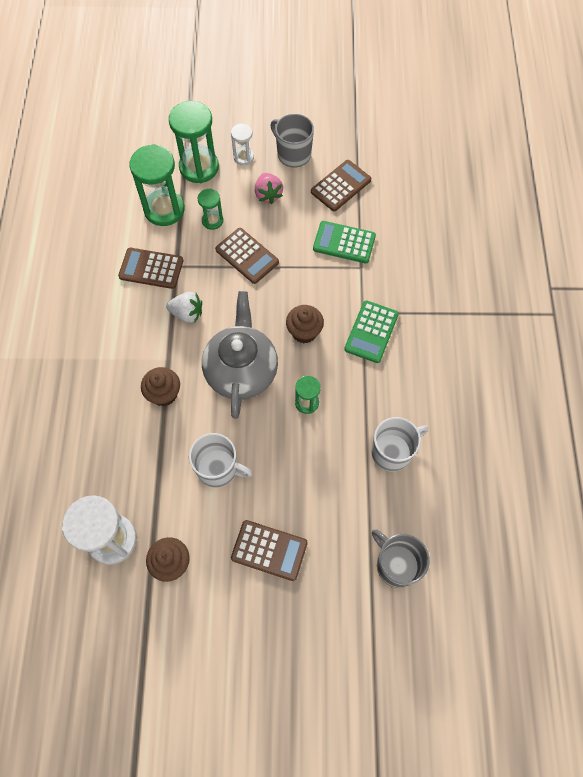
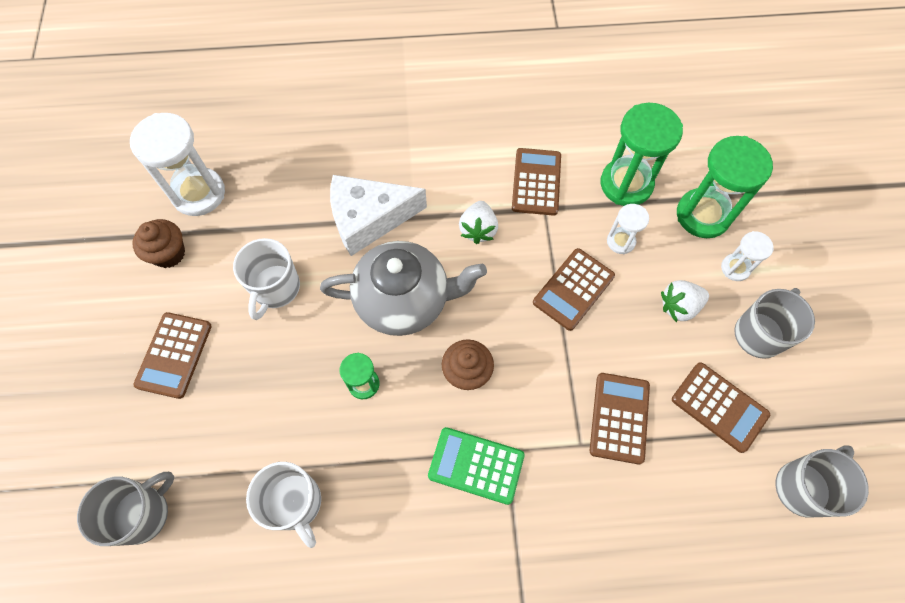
camera: 85 degrees right, 0 degrees up
(164, 394) = (369, 219): brown cupcake -> white cheese
(212, 221) = (620, 241): green hourglass -> white hourglass
(268, 195) = (679, 306): pink strawberry -> white strawberry
(344, 243) = (619, 418): green calculator -> brown calculator
(393, 154) = (802, 487): none -> grey mug

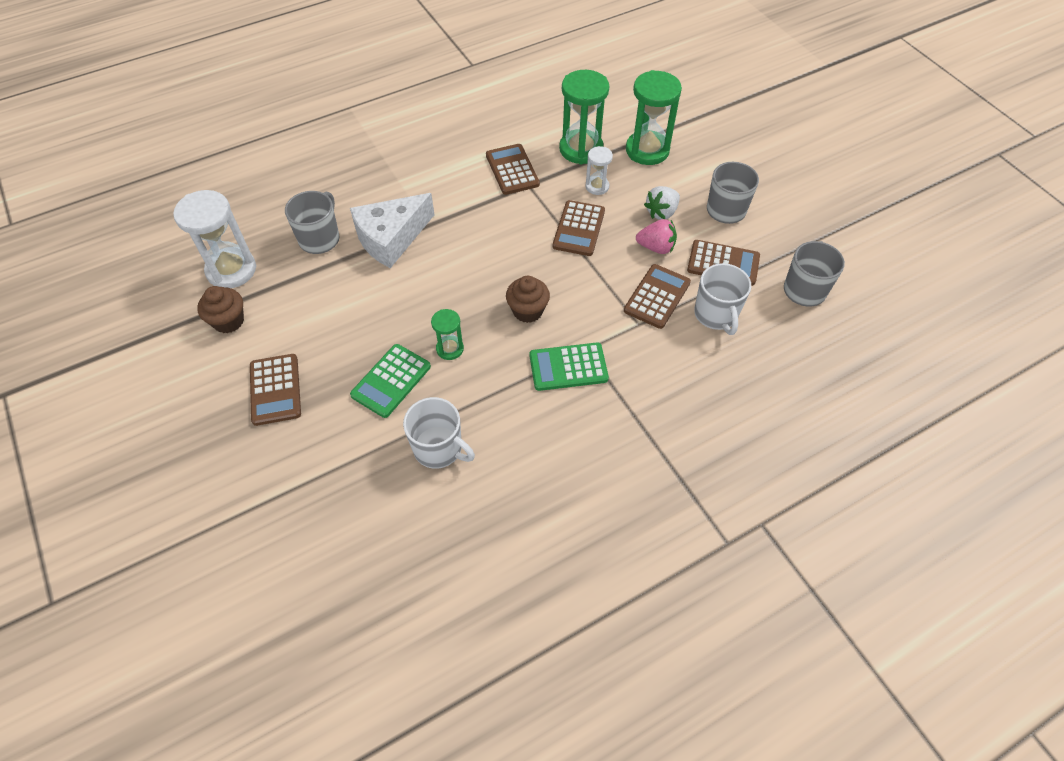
camera: 25 degrees left, 10 degrees down
(143, 513) = (312, 509): grey mug -> grey mug (320, 239)
(275, 288) = (338, 312): white mug -> white mug (716, 315)
(287, 396) = (391, 381): none -> green calculator
(404, 300) = (451, 282): grey teapot -> none
(478, 229) = (484, 215): white strawberry -> none
(619, 418) = (657, 296): brown calculator -> brown calculator turned 45 degrees clockwise
(650, 351) = (656, 247): none -> pink strawberry
(735, 268) = (688, 175): white hourglass -> none

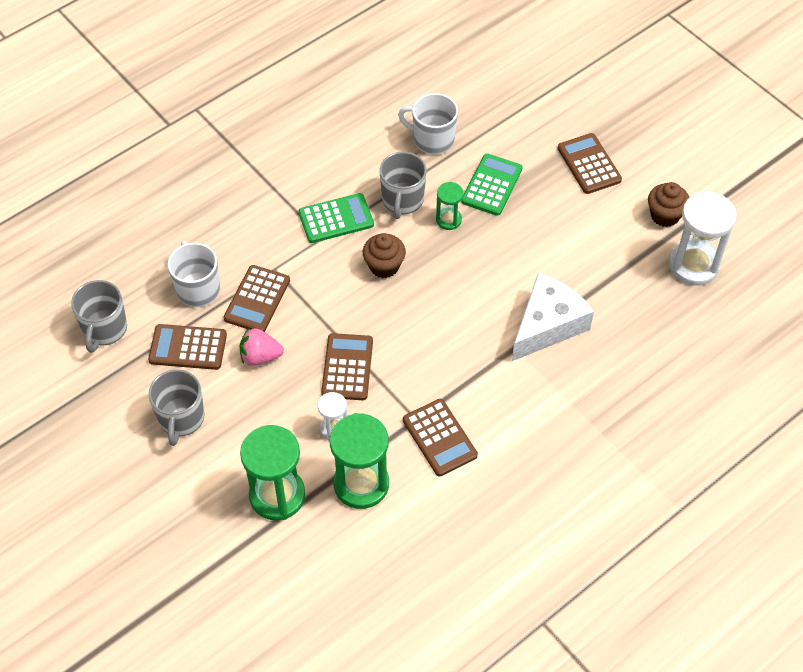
camera: 170 degrees right, 0 degrees up
(320, 239) = (622, 313): grey mug -> grey mug (402, 200)
(661, 212) = (256, 403): white strawberry -> none

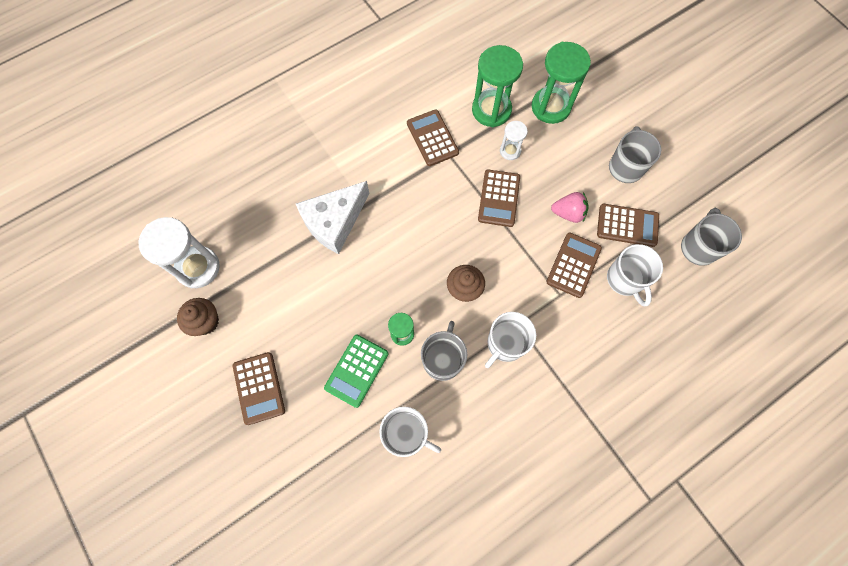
camera: 175 degrees left, 15 degrees up
(336, 219) = (505, 344): green calculator -> white mug

